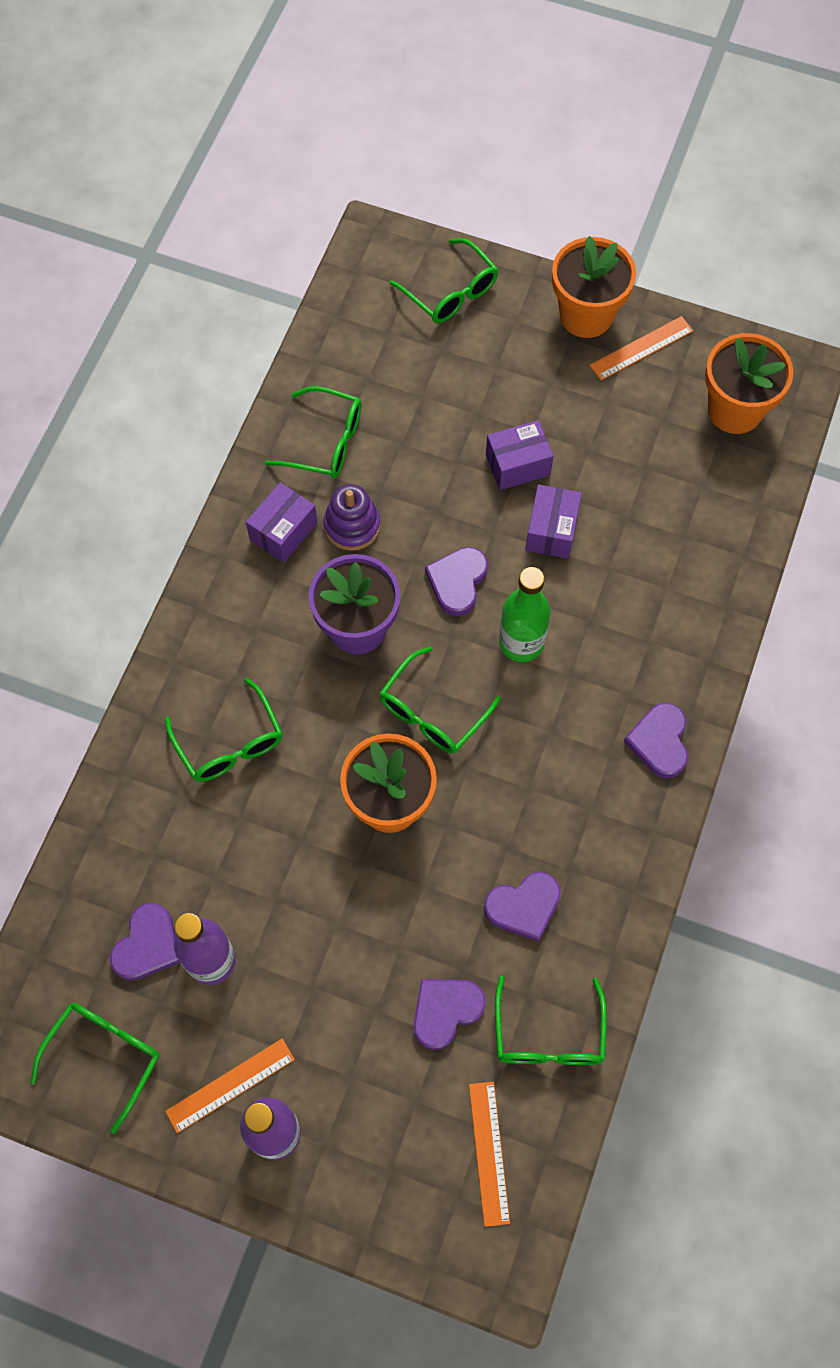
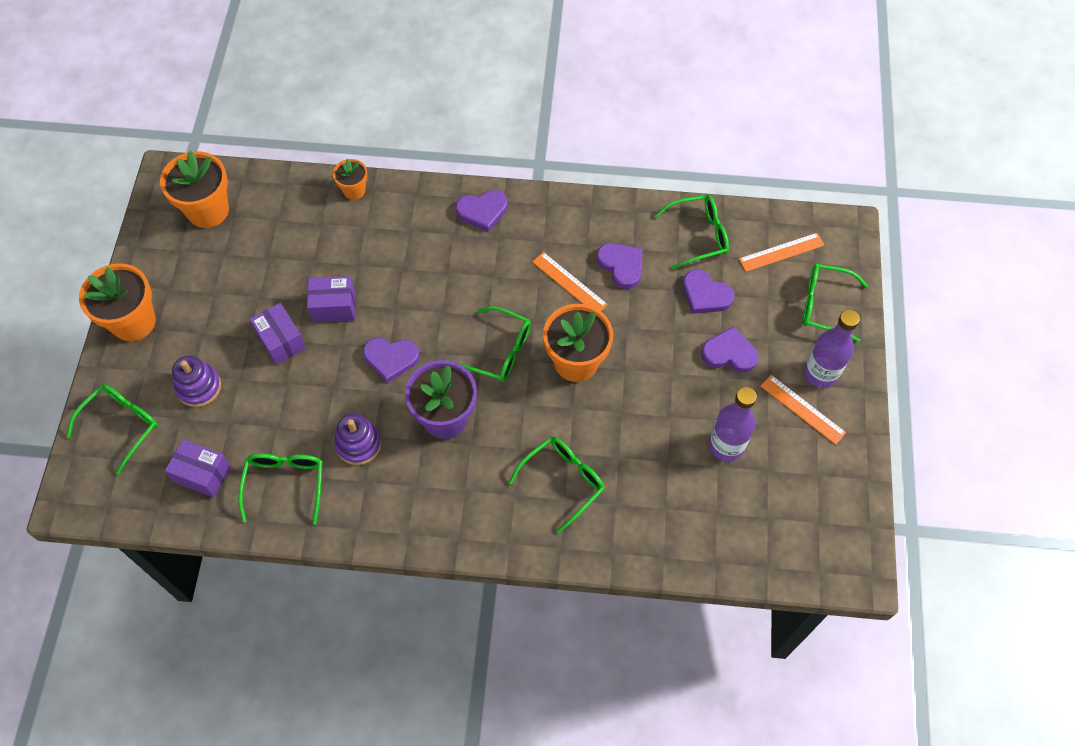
camera: 105 degrees left, 5 degrees down
(104, 1056) = (817, 495): green glasses -> green glasses (824, 306)
(147, 945) = (731, 491): purple heart -> purple heart (729, 353)
(283, 531) = (374, 493): purple box -> purple box (202, 474)
(478, 371) = (199, 387): none -> purple stacking toy
(521, 642) = (430, 307): green bottle -> none
(641, 348) = (160, 279): orange ruler -> orange ruler (569, 283)
(731, 585) = (354, 190): none -> orange flower pot

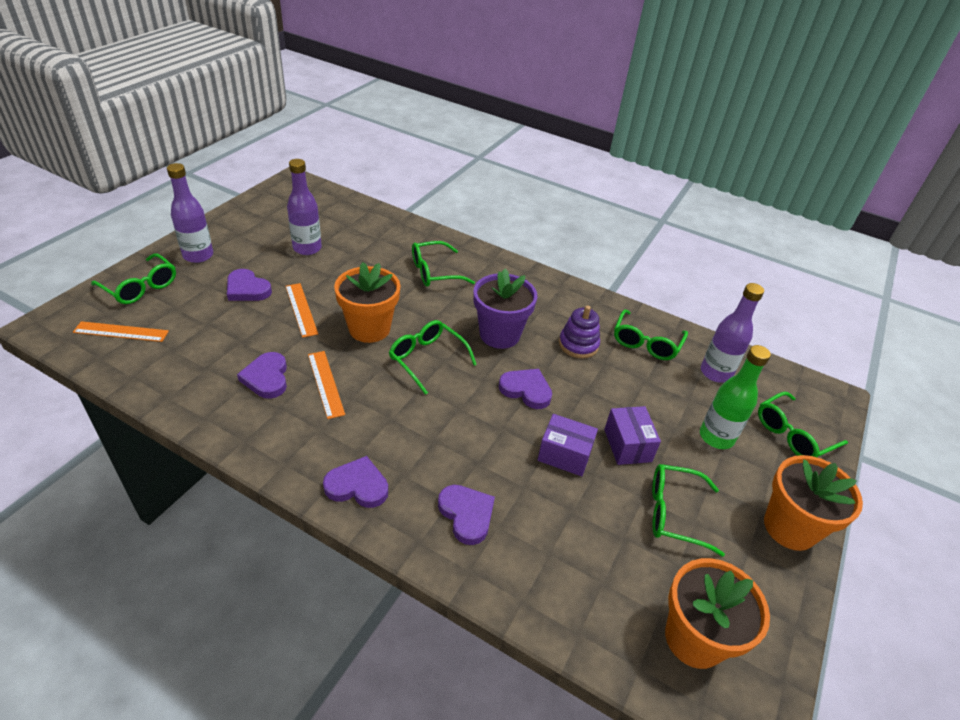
camera: 160 degrees left, 20 degrees down
(199, 387) = (716, 437): purple stacking toy -> green bottle
(202, 474) = (715, 373): purple box -> purple bottle
(354, 190) = (492, 581): orange flower pot -> none
(698, 235) = (172, 373): green glasses -> green glasses (674, 513)
(705, 295) = (221, 329): purple heart -> purple heart (466, 515)
(802, 409) = (235, 245): orange ruler -> orange ruler (301, 309)

